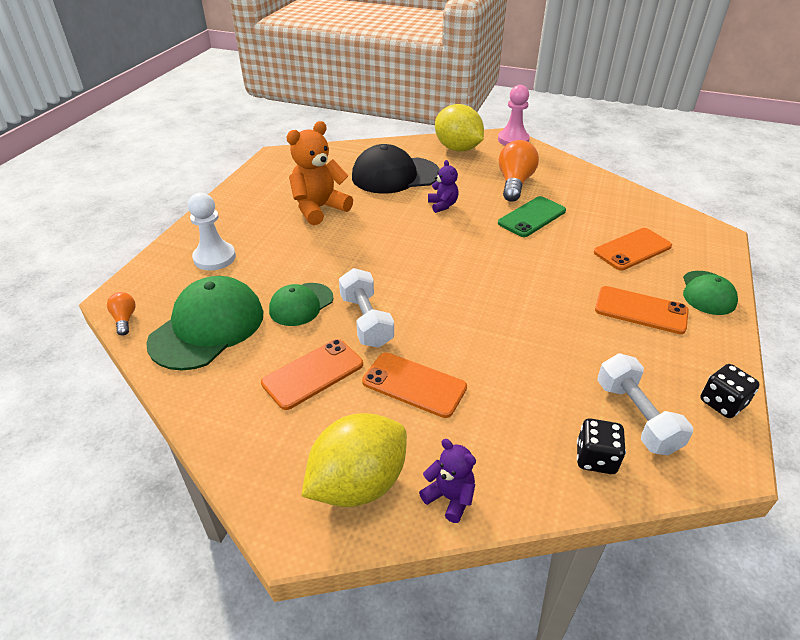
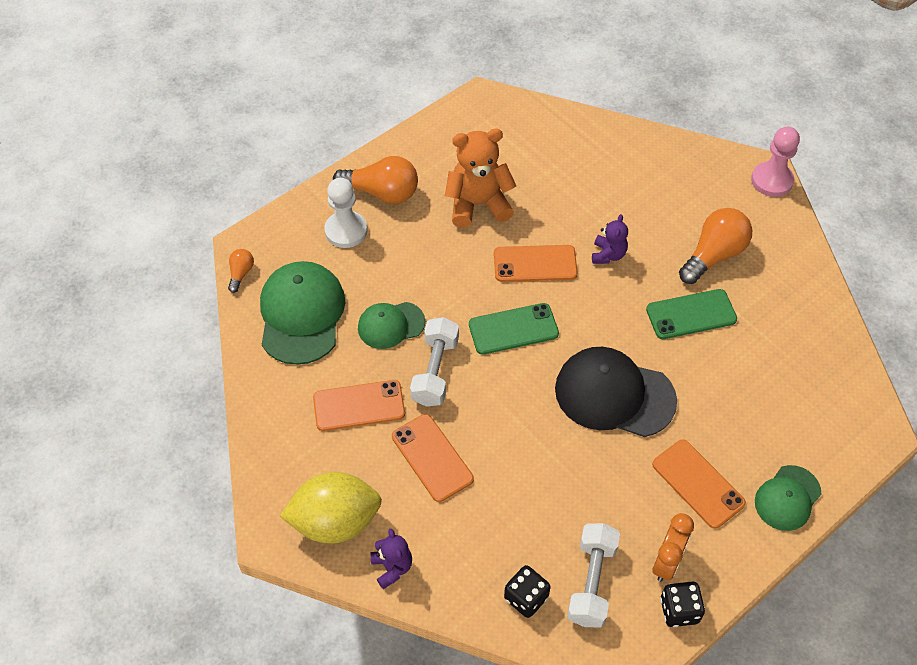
camera: 30 degrees right, 15 degrees up
(208, 327) = (301, 314): green cap -> green cap turned 60 degrees counterclockwise
(232, 225) = (382, 192): none -> orange light bulb
(395, 175) = (589, 185): black cap -> black cap (614, 394)
(409, 270) = (513, 329): none -> green phone
(457, 149) = (691, 169): yellow lemon -> none
(632, 249) = (761, 408): orange phone -> orange phone (535, 264)
(676, 372) = (667, 562): none -> orange clock

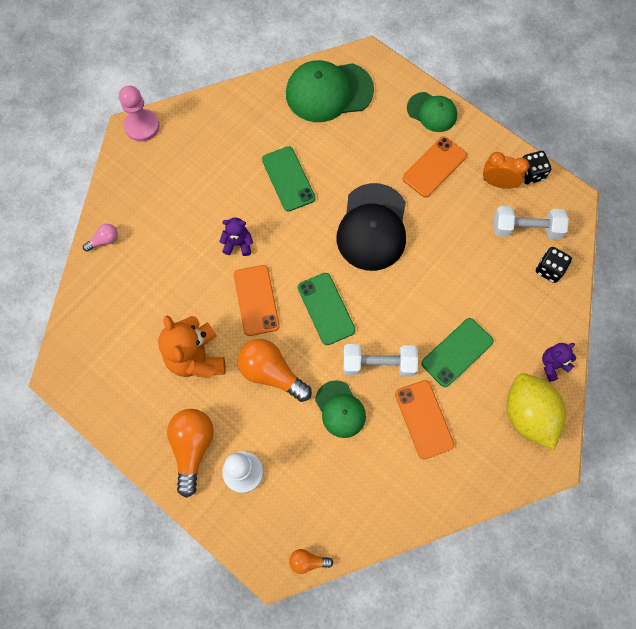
camera: 100 degrees left, 15 degrees up
(301, 314) = (343, 491): green cap -> green cap (329, 92)
(432, 457) = (457, 352): orange phone -> green phone
(626, 139) = (104, 240): none -> pink light bulb
(713, 255) = (227, 165): orange light bulb -> orange light bulb (271, 373)

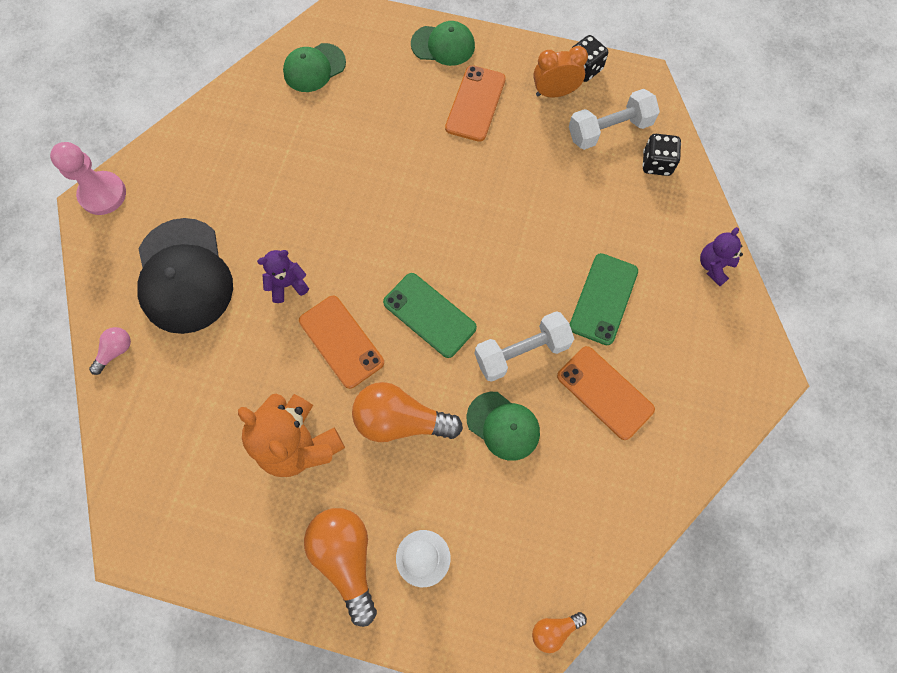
camera: 25 degrees left, 0 degrees up
(288, 179) = (313, 184): green phone -> none
(329, 92) = (314, 68): green cap -> green cap, size x0.58
(372, 227) = (438, 199): black cap -> black cap (184, 276)
(528, 415) = (716, 334): yellow lemon -> none

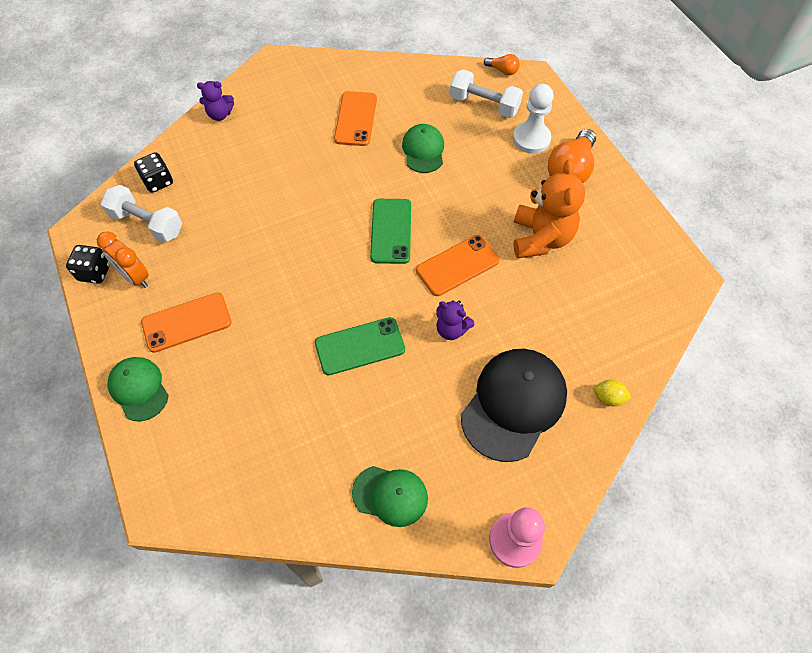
camera: 130 degrees left, 10 degrees down
(116, 351) = (608, 397): pink light bulb -> yellow lemon
(314, 68) = (242, 476): green cap -> green cap (390, 495)
(341, 341) = (457, 265): orange phone -> orange phone turned 45 degrees clockwise
(401, 420) = (472, 199): orange light bulb -> none
(521, 352) = (369, 169): white dumbbell -> white dumbbell (484, 105)
(603, 299) = (293, 152): green phone -> green phone (360, 346)

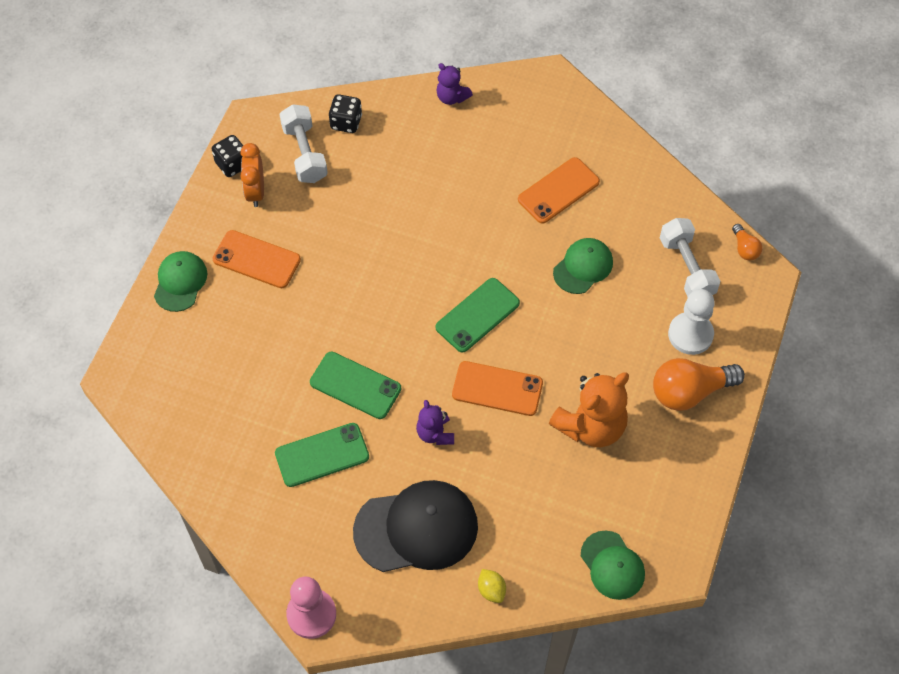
camera: 45 degrees right, 0 degrees up
(390, 416) = (322, 455): none -> green phone
(390, 495) = (264, 507): green cap -> green cap (612, 565)

